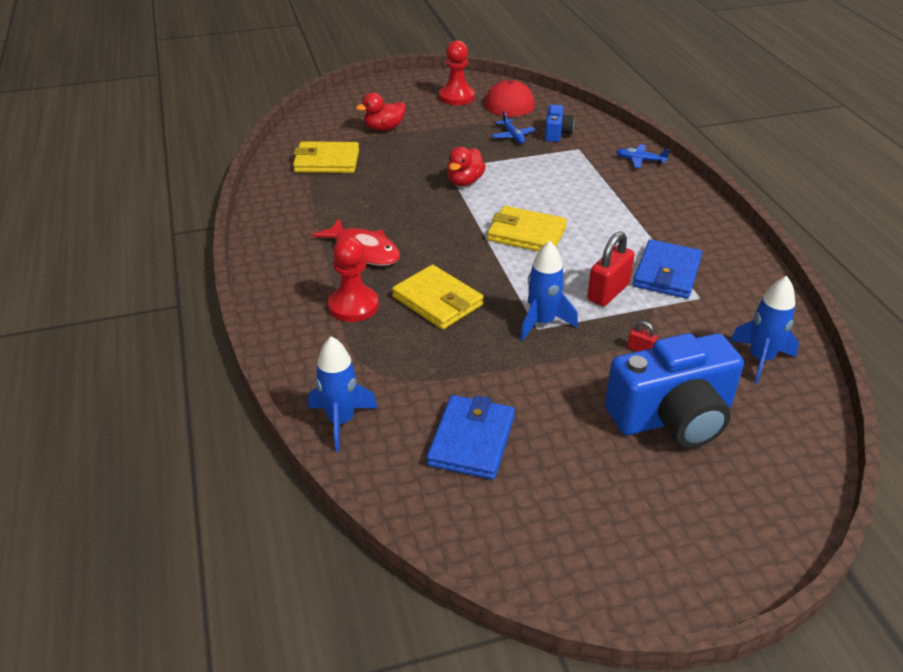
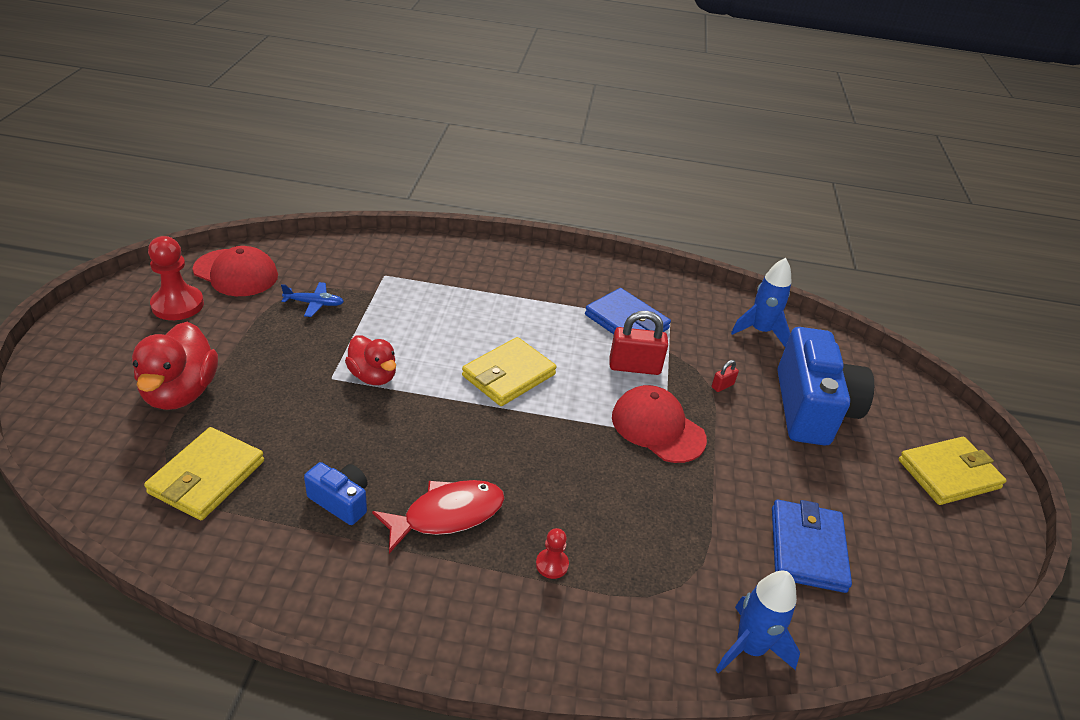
camera: 70 degrees left, 0 degrees up
(353, 306) = (552, 564): red pawn -> red pawn, size x0.51
(384, 128) = (181, 392): red duck -> red duck, size x1.53
(437, 301) = (583, 488): yellow wallet -> yellow wallet (948, 474)
(471, 441) = (807, 549): blue wallet -> blue wallet turned 60 degrees clockwise
(542, 322) = (657, 427): blue rocket -> red cap
(557, 133) = (341, 274): blue camera -> blue camera (341, 501)
(608, 292) = (634, 367): red padlock -> red padlock turned 60 degrees counterclockwise
(640, 160) = (441, 252): blue plane -> none

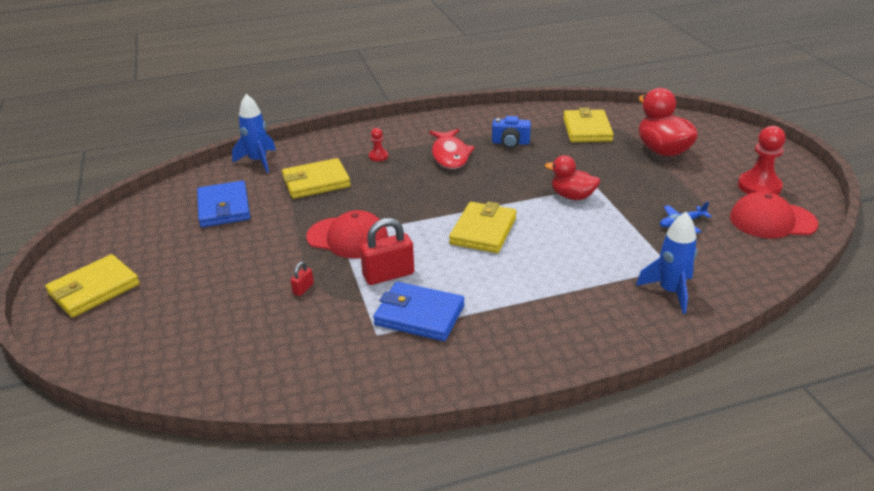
camera: 160 degrees right, 5 degrees down
(447, 515) = (450, 155): red fish -> red fish turned 45 degrees counterclockwise
(667, 545) = (316, 182): none -> yellow wallet
(760, 331) = (274, 364): blue rocket -> blue rocket (670, 291)
(812, 408) = (215, 300): blue camera -> none

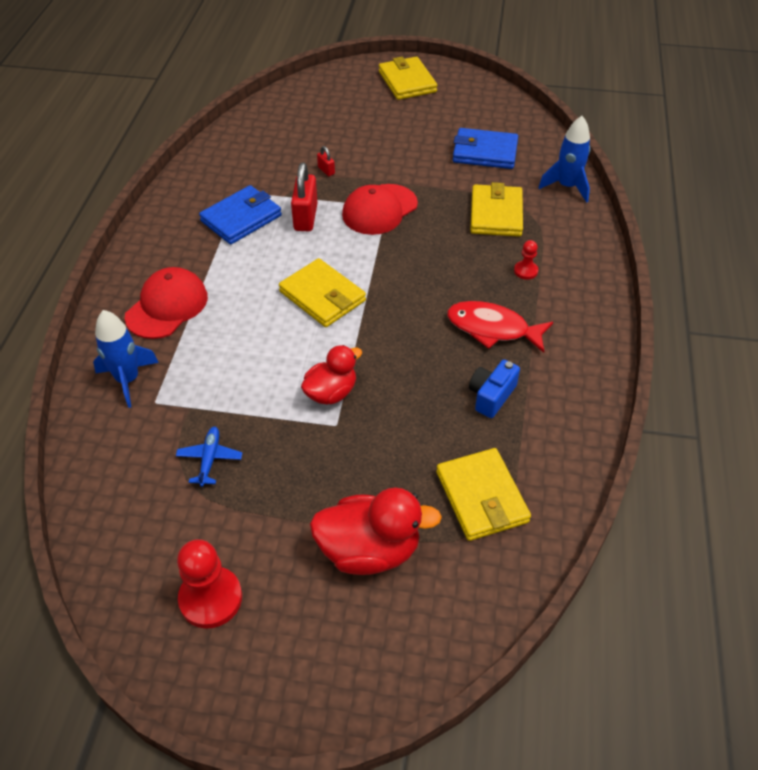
camera: 115 degrees right, 15 degrees up
(587, 129) = (481, 497): yellow wallet -> yellow wallet turned 45 degrees clockwise
(772, 220) = (142, 551): red cap -> red cap (167, 306)

